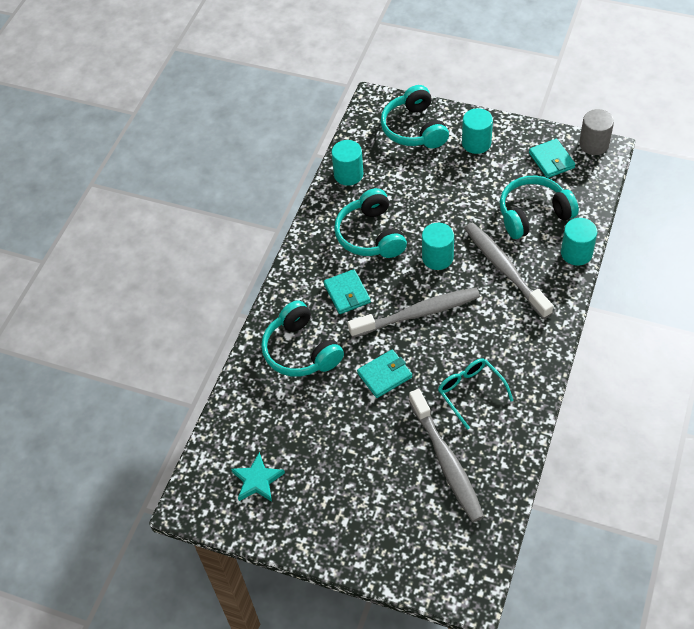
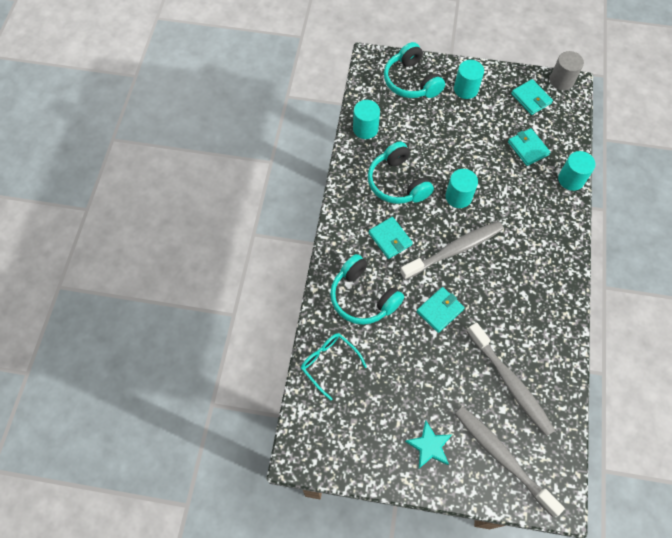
camera: 15 degrees left, 10 degrees up
(257, 480) = (354, 424): turquoise star -> turquoise star (429, 446)
(470, 392) = (515, 316): turquoise glasses -> turquoise glasses (329, 363)
(505, 269) = (516, 201): grey toothbrush -> grey toothbrush (503, 458)
(533, 214) = (528, 148): turquoise headphones -> turquoise wallet

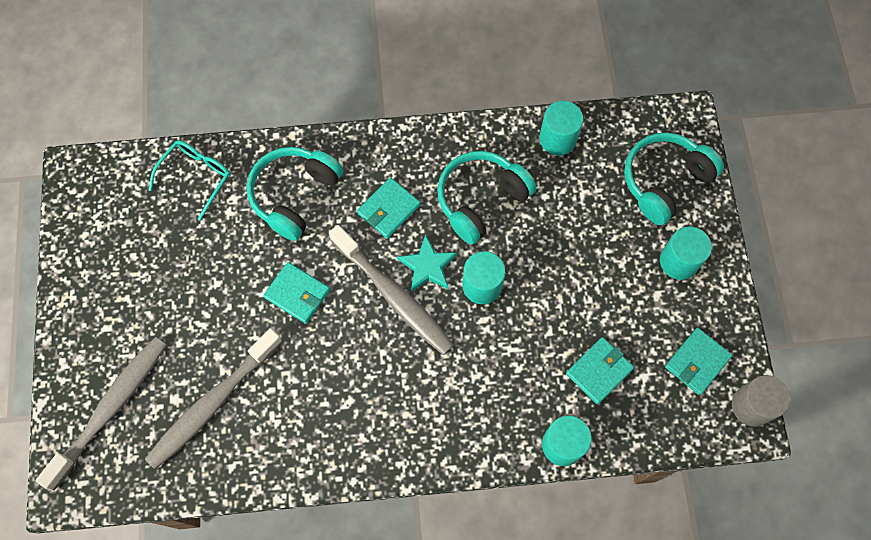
camera: 75 degrees right, 5 degrees up
(429, 446) = (111, 316): turquoise star -> turquoise star (427, 266)

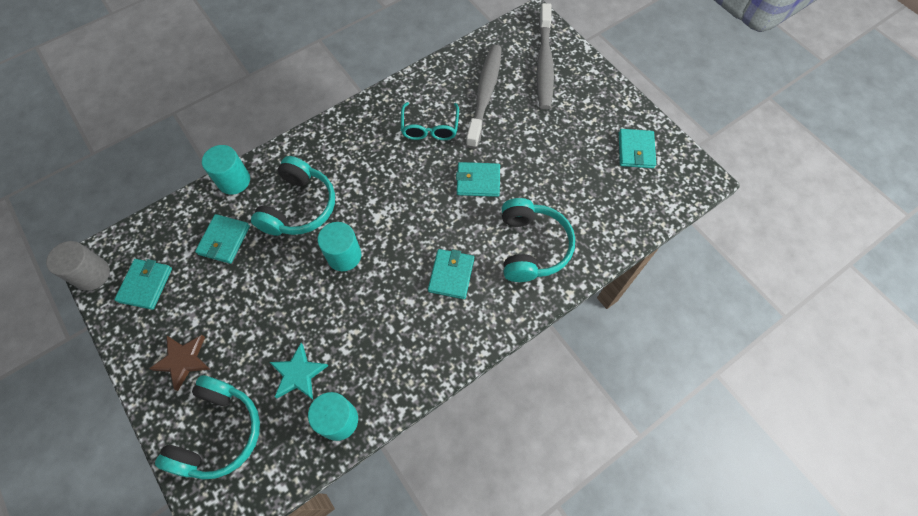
camera: 150 degrees right, 5 degrees down
(109, 237) = (636, 150): none -> turquoise wallet
(196, 177) = (614, 220): turquoise glasses -> turquoise glasses (430, 127)
(393, 295) = (408, 214): grey toothbrush -> none
(427, 266) = (394, 248): turquoise star -> turquoise star (298, 374)
(481, 200) = (380, 323): turquoise headphones -> turquoise headphones (299, 207)
(679, 261) = (183, 360): turquoise cylinder -> brown star

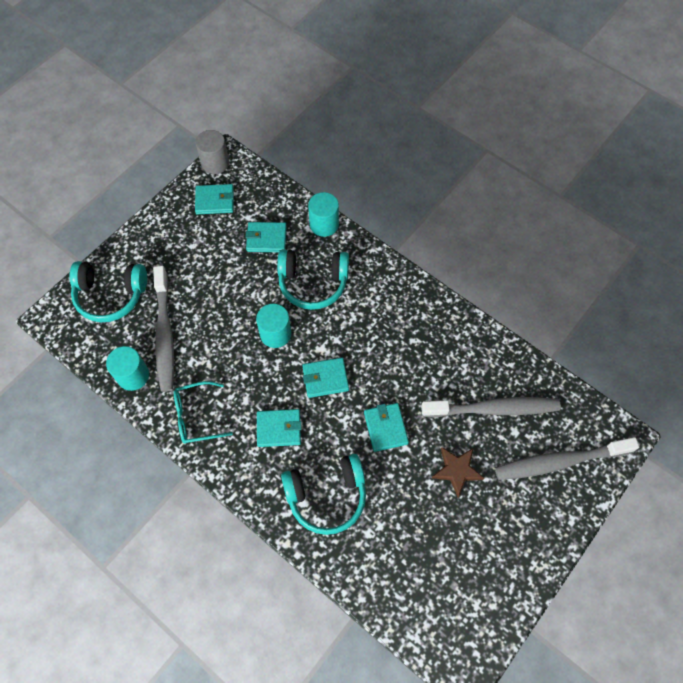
camera: 75 degrees right, 0 degrees up
(183, 360) = (160, 250): brown star -> brown star (457, 470)
(298, 374) = (164, 334): turquoise star -> grey toothbrush
(430, 127) = (433, 367): turquoise glasses -> turquoise glasses (197, 416)
(636, 150) = (476, 586): turquoise wallet -> turquoise wallet (325, 379)

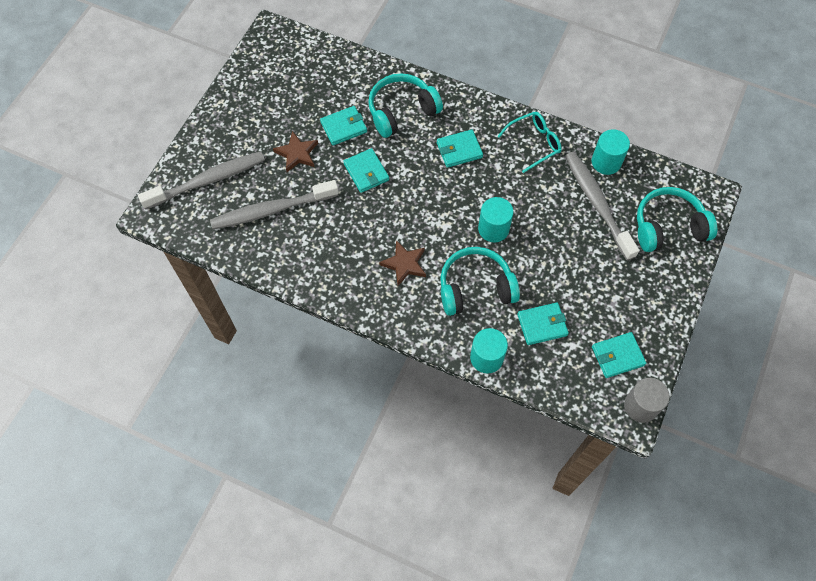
camera: 165 degrees right, 0 degrees up
(325, 379) = (432, 200): turquoise wallet -> turquoise wallet (344, 127)
(372, 320) = (404, 264): none -> brown star

